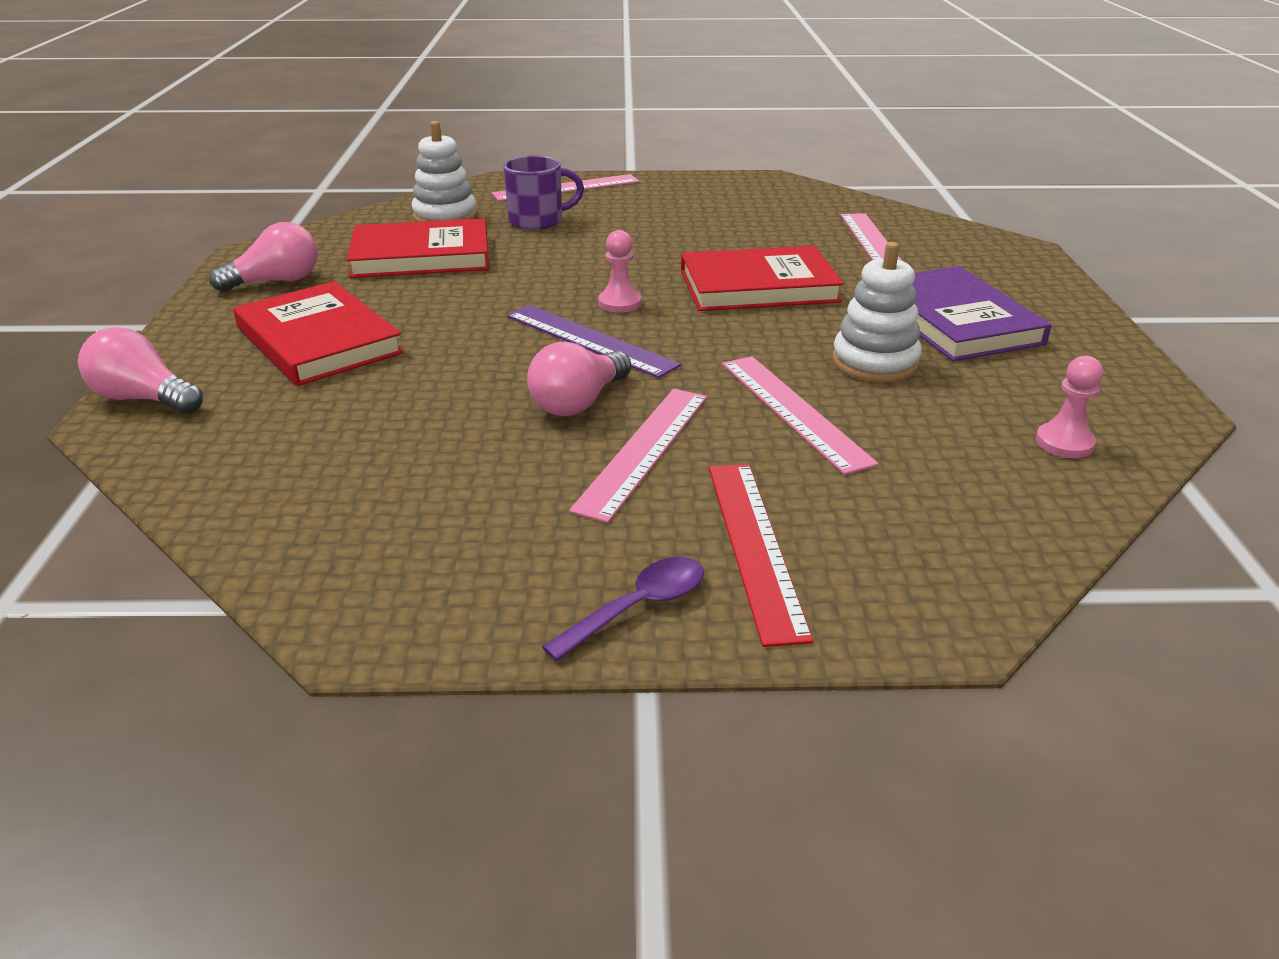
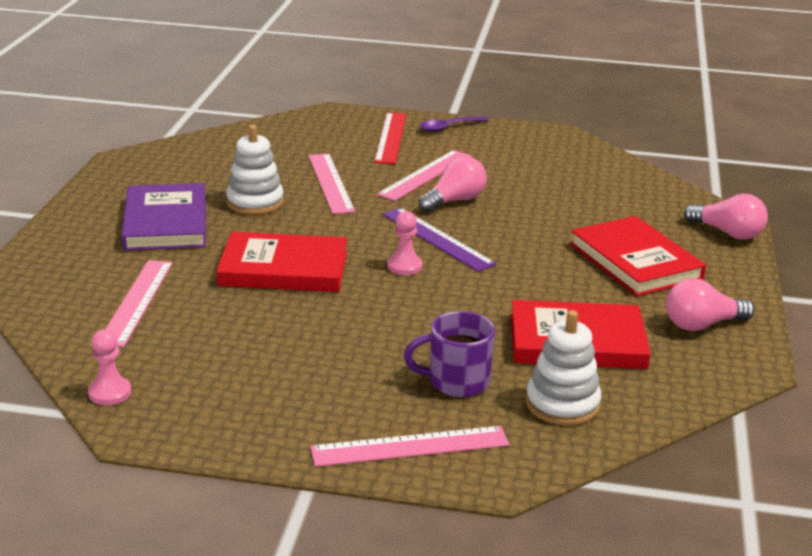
camera: 170 degrees left, 5 degrees down
(1064, 443) = (201, 154): pink pawn -> pink pawn (110, 393)

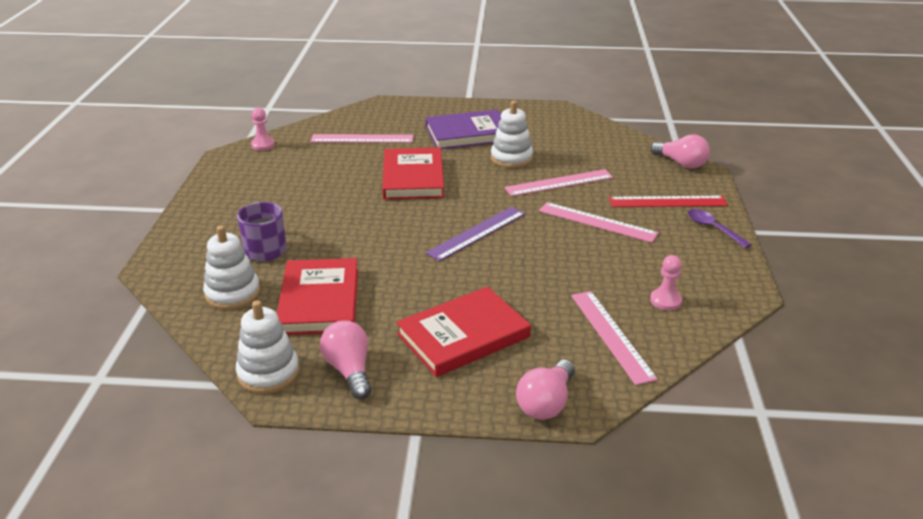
camera: 85 degrees right, 5 degrees up
(404, 266) = (426, 222): pink pawn -> pink pawn (665, 301)
(410, 447) = (194, 236): pink ruler -> pink ruler (611, 335)
(454, 201) = (551, 238): pink light bulb -> pink light bulb (681, 163)
(716, 373) = (268, 373): none -> white stacking toy

